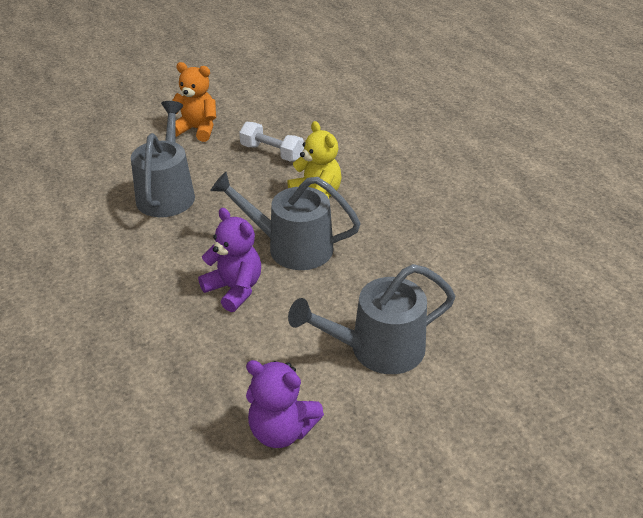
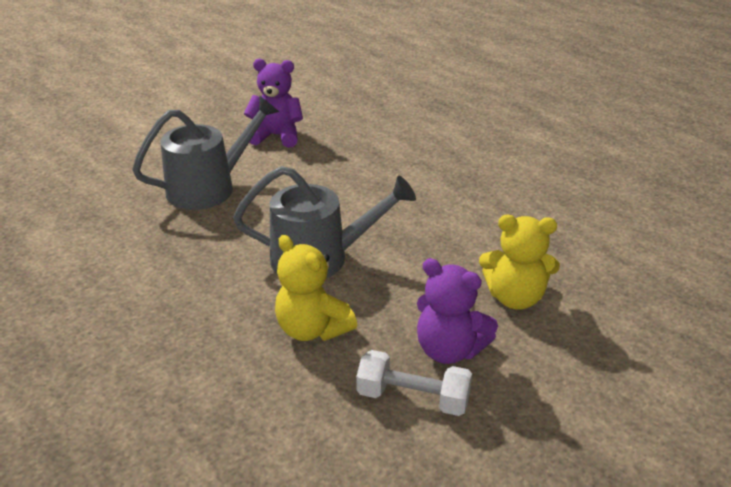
camera: 165 degrees right, 5 degrees down
(167, 193) = (515, 297): grey watering can -> yellow teddy bear
(197, 129) = (573, 426): orange teddy bear -> none
(234, 289) = (361, 210): purple teddy bear -> purple teddy bear (449, 350)

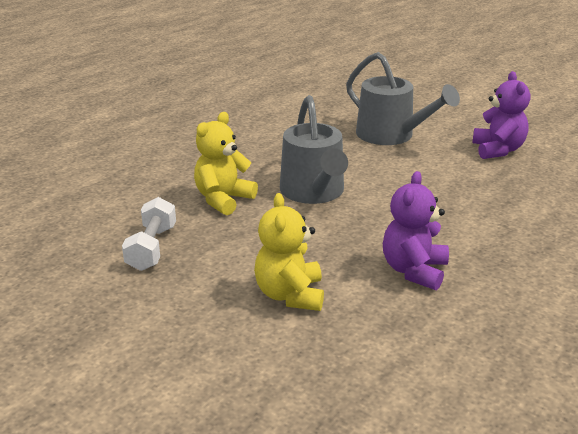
camera: 80 degrees right, 5 degrees down
(449, 350) = (209, 261): purple teddy bear -> purple teddy bear (414, 271)

